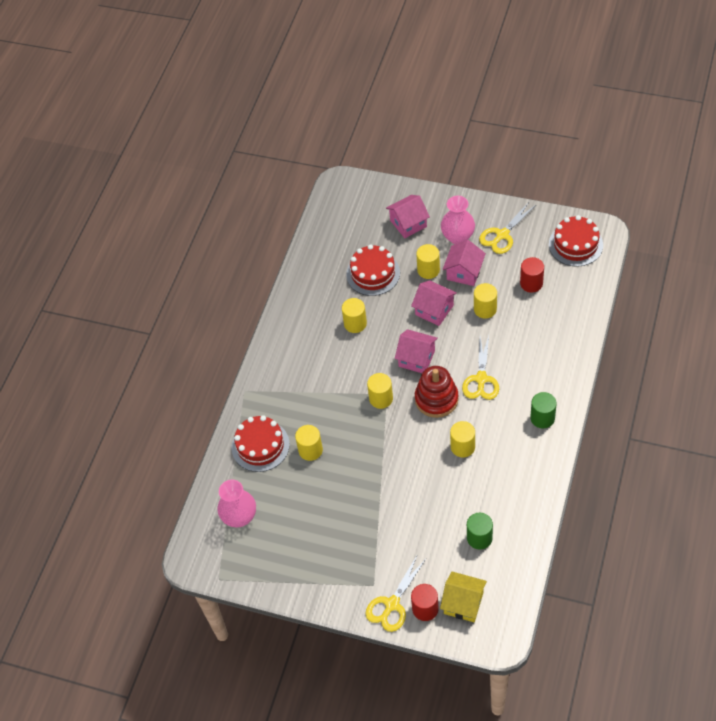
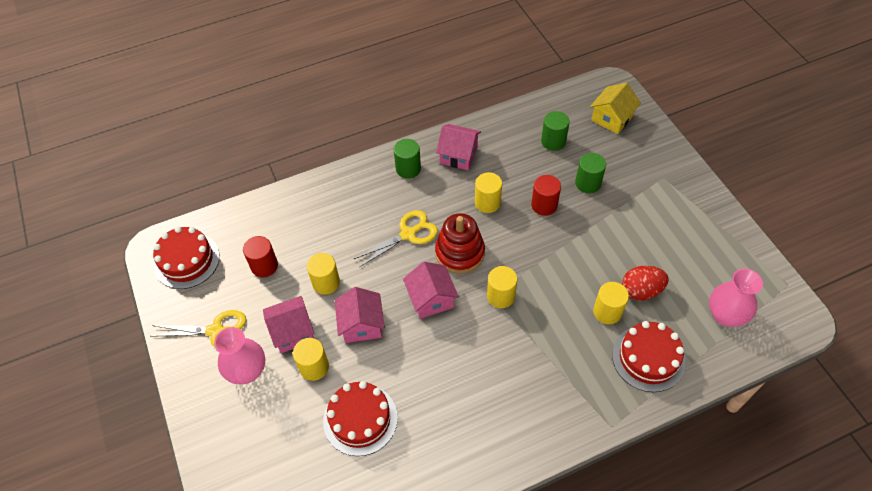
camera: 135 degrees left, 0 degrees up
(304, 483) = (641, 291): none -> red egg
(355, 324) = (438, 385): yellow cylinder -> none
(392, 604) = (662, 156): yellow scissors -> none
(408, 223) = (261, 437): pink house -> pink house (458, 155)
(417, 527) = (588, 183): none -> green cylinder
(425, 609) = (642, 136): red cylinder -> red cylinder (544, 205)
(463, 603) = (611, 118): yellow house -> yellow house turned 60 degrees clockwise

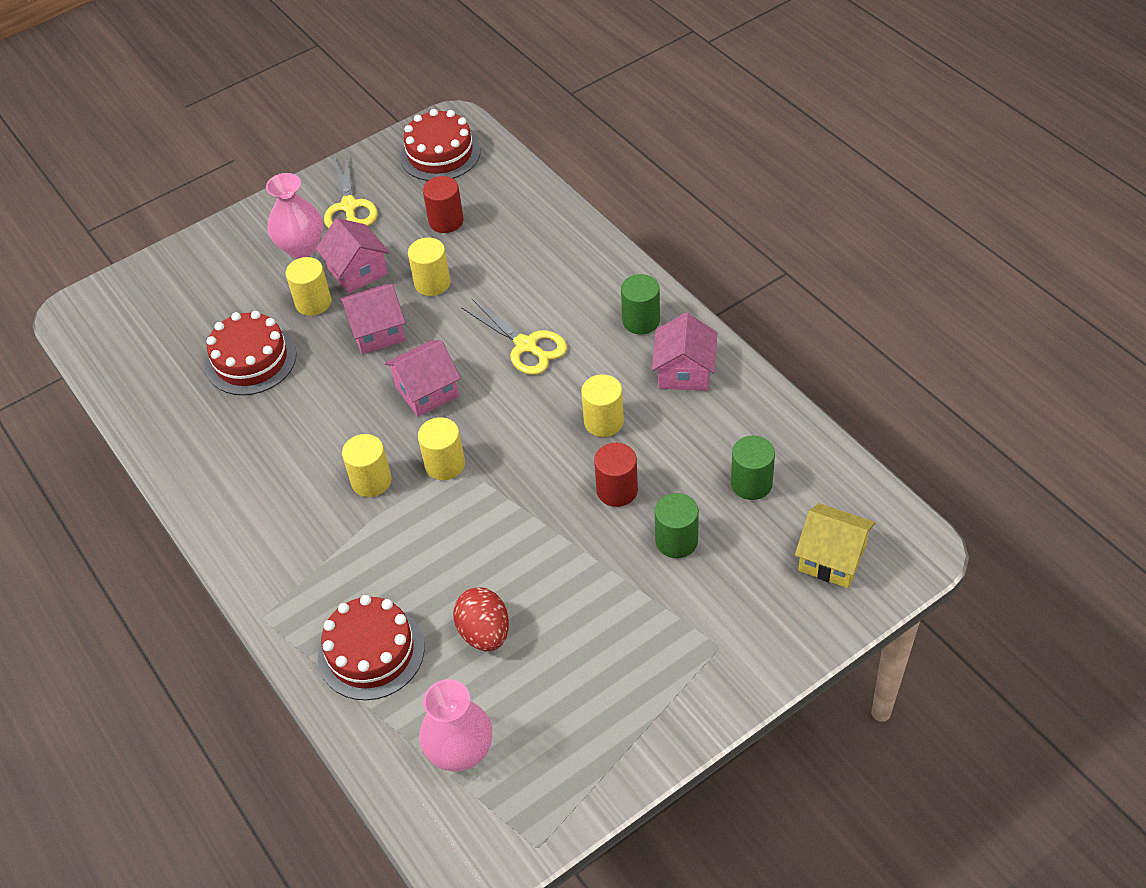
camera: 80 degrees right, 5 degrees down
(460, 253) = (507, 407): red stacking toy -> none
(607, 312) = (440, 593): yellow cylinder -> yellow cylinder (371, 481)

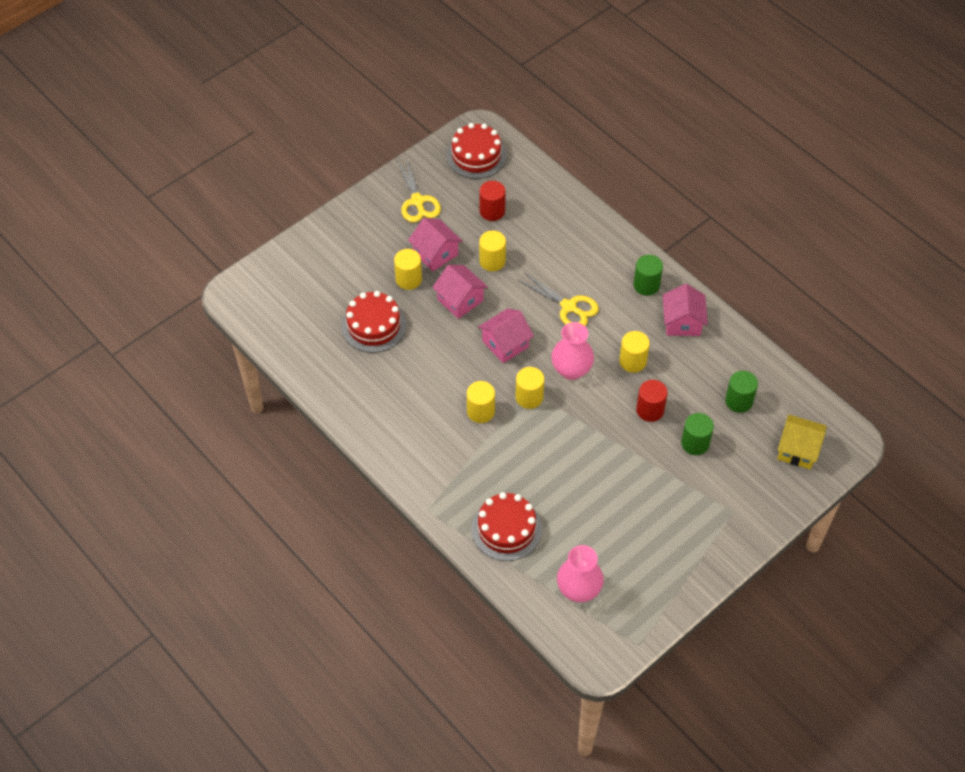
camera: 10 degrees left, 5 degrees up
(301, 247) = (389, 235): pink vase -> pink vase (571, 370)
(377, 331) = (460, 300): pink house -> pink house turned 75 degrees clockwise
(484, 633) = (579, 512): red egg -> none

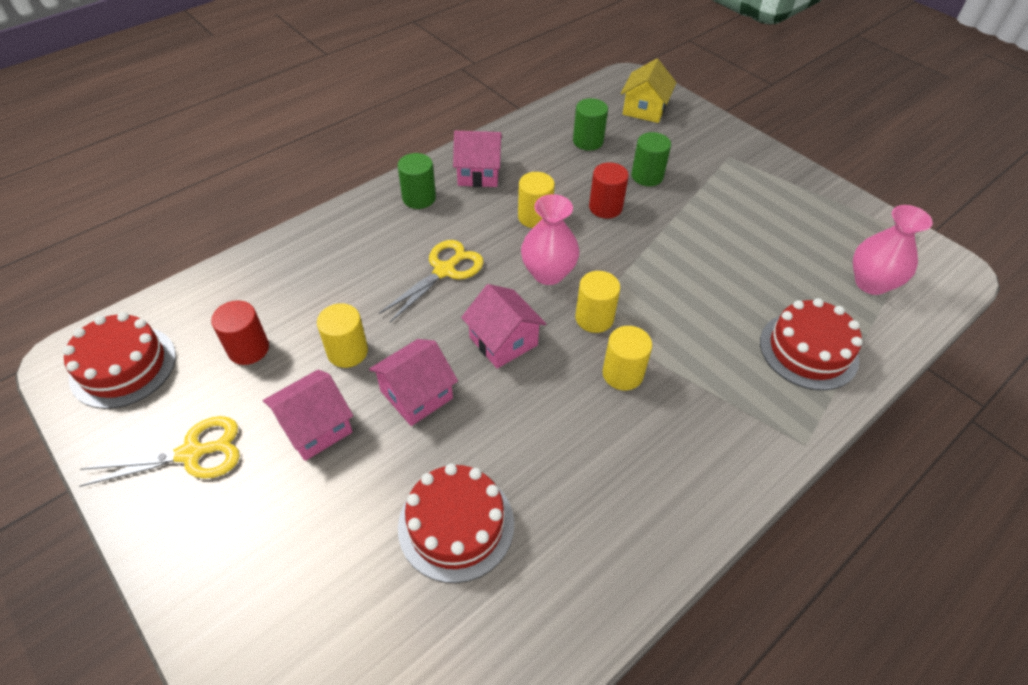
camera: 90 degrees left, 5 degrees down
(408, 279) = (362, 468): yellow cylinder -> none

